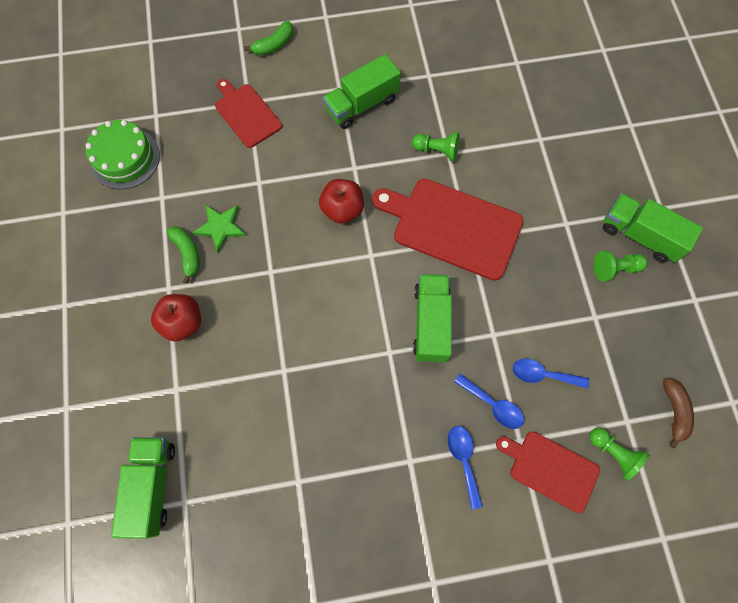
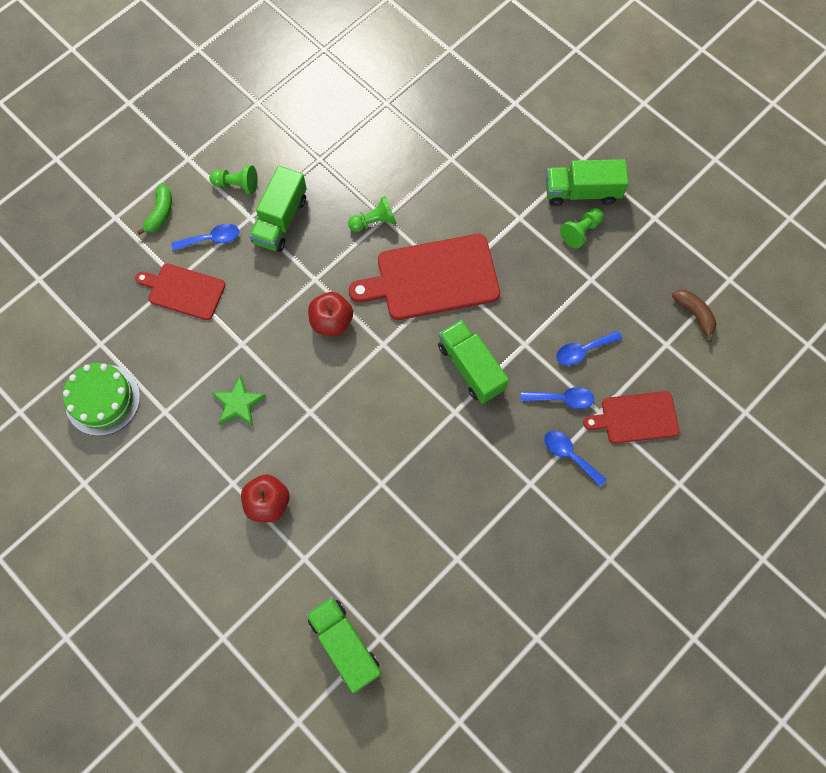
camera: 35 degrees left, 0 degrees up
(187, 254) = (226, 444): green banana -> none
(297, 87) = (211, 239): none -> blue spoon
(613, 453) = (672, 374): green pawn -> green pawn (237, 185)

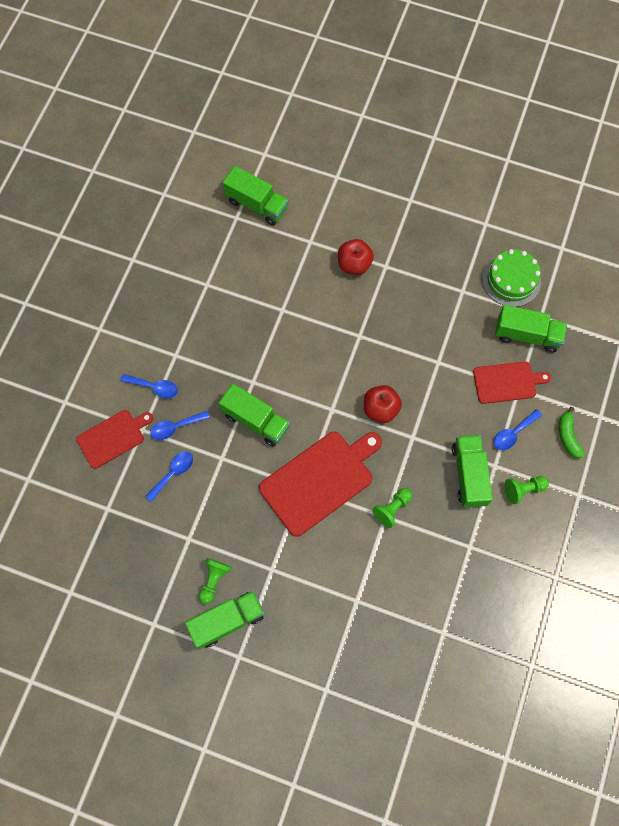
camera: 155 degrees right, 0 degrees up
(129, 330) = (527, 335): none -> green truck
(238, 403) = (414, 319): green star -> none
(694, 314) = (92, 546): brown banana -> none

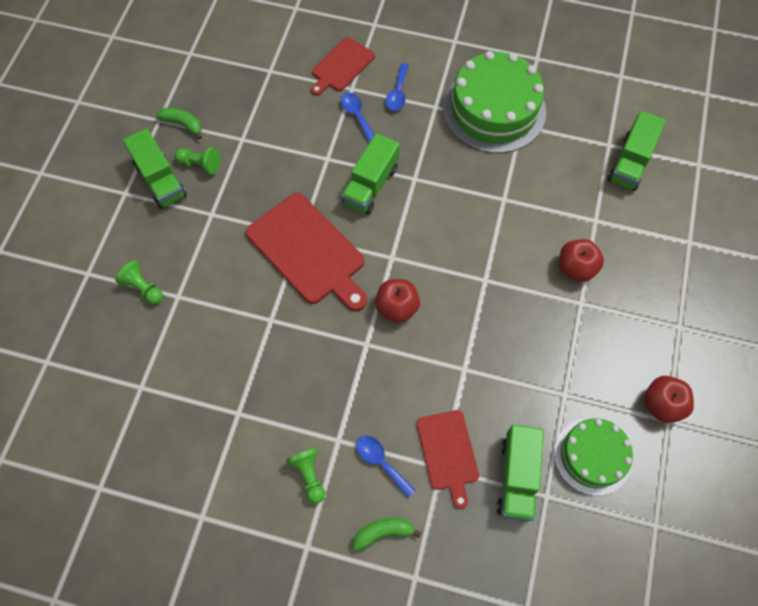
camera: 85 degrees right, 5 degrees down
(113, 437) = (341, 66): red cutting board -> red cutting board turned 75 degrees clockwise
(162, 599) = (182, 124): none -> green banana
(173, 473) = (308, 119): blue spoon -> none
(186, 305) = (494, 110): none -> green cake
(392, 509) = (279, 326): green pawn -> green pawn (143, 288)
(469, 475) = (324, 410): green truck -> none
(473, 225) = (662, 404): none -> red apple

